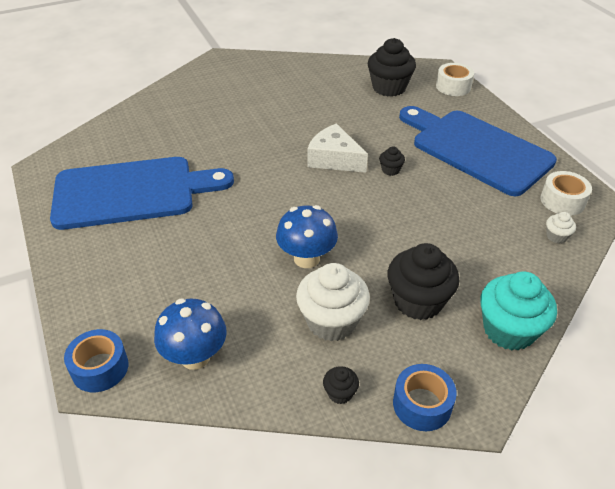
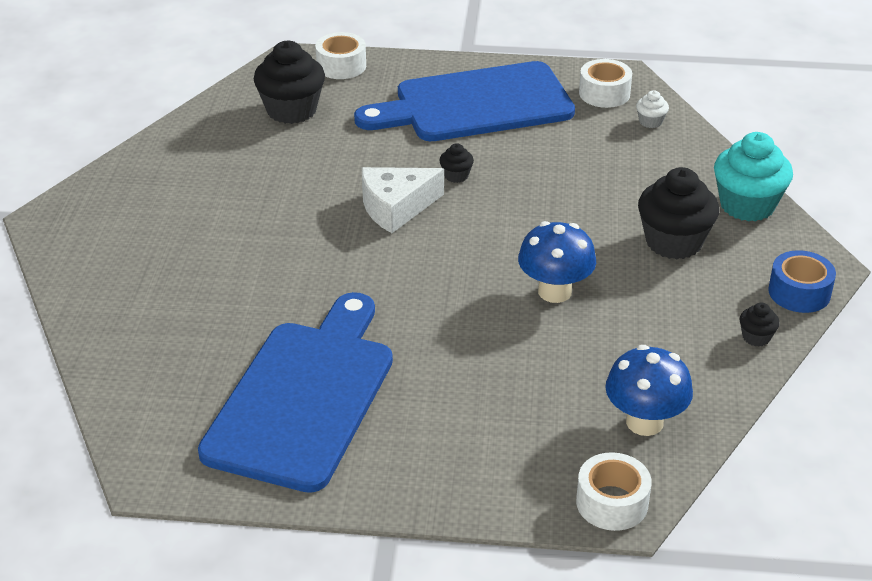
camera: 60 degrees left, 5 degrees down
(100, 368) = (612, 503): blue tape -> white tape
(331, 321) = (661, 308): white cupcake -> none

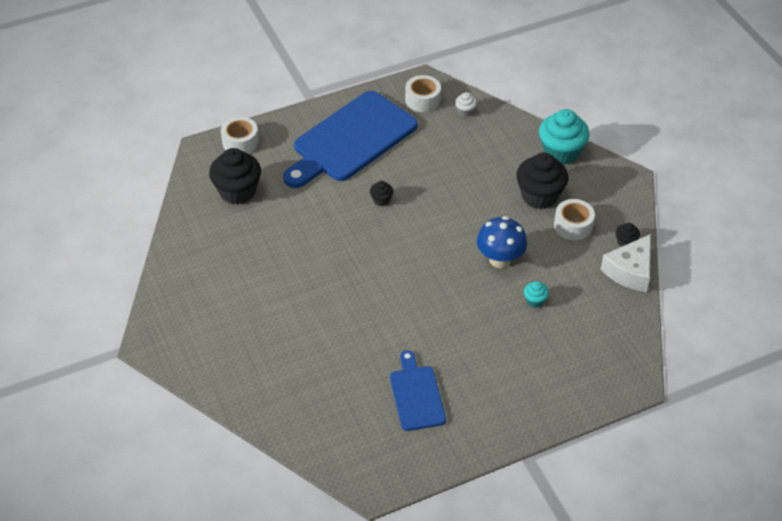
camera: 30 degrees left, 10 degrees up
(303, 397) = (416, 395): blue cutting board -> blue cutting board, size x0.52
(396, 207) = (364, 239): white cheese -> white cheese (630, 271)
(562, 355) = (535, 300): none -> turquoise cupcake
(612, 503) = (625, 381): white tape -> white tape (573, 226)
(644, 422) = (607, 323): blue mushroom -> none
(799, 292) = (627, 202): blue tape -> none

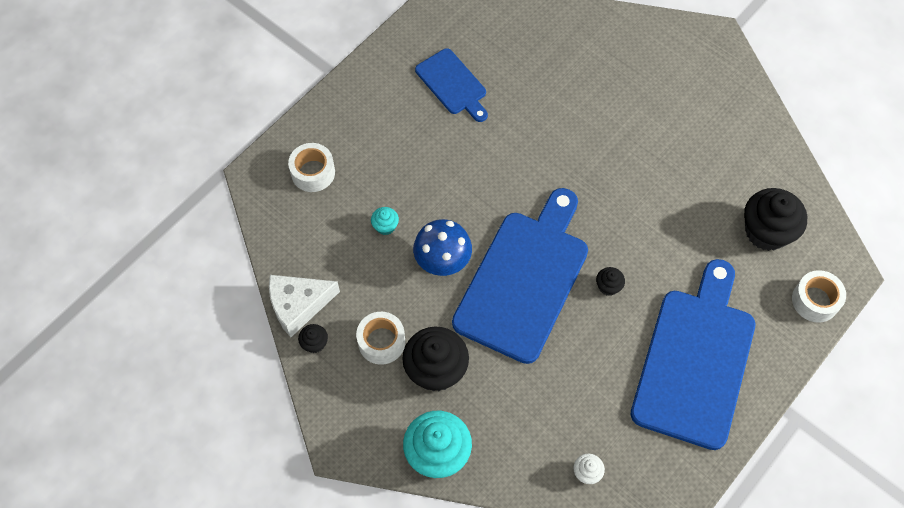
camera: 155 degrees right, 15 degrees up
(422, 100) = (650, 469): white tape -> white tape (313, 172)
(442, 226) = (524, 279): none -> blue cutting board
(630, 271) = (298, 305): white cheese -> white cheese turned 120 degrees counterclockwise

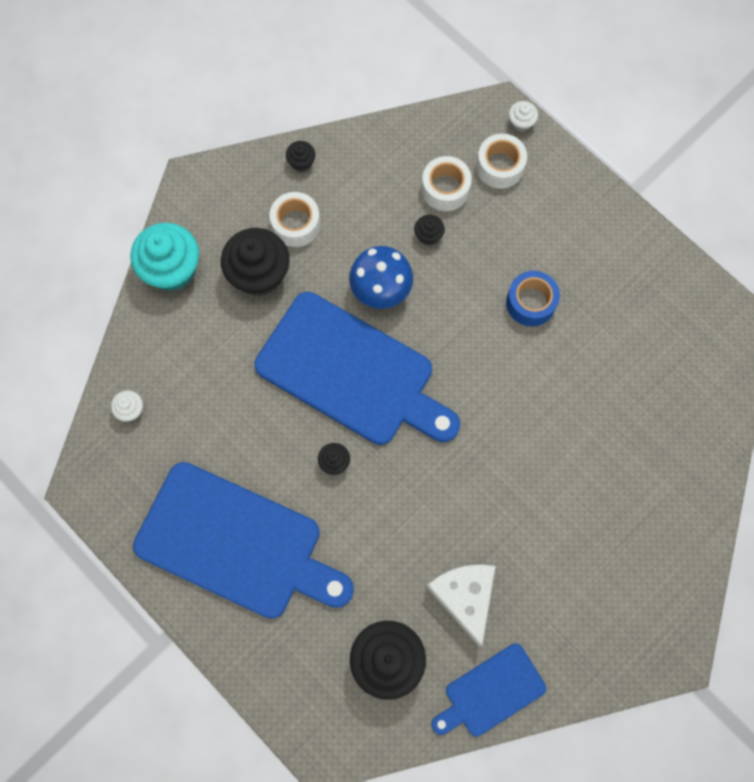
camera: 95 degrees right, 10 degrees up
(268, 158) = (521, 123): none -> white cupcake
(298, 305) = (345, 148): white cheese -> white cheese (464, 597)
(385, 226) = (428, 235): turquoise cupcake -> black cupcake
(443, 143) = (530, 302): none -> blue tape
(453, 84) = (610, 320): blue cutting board -> blue cutting board (491, 692)
(815, 300) = (292, 699): white tape -> white tape (445, 189)

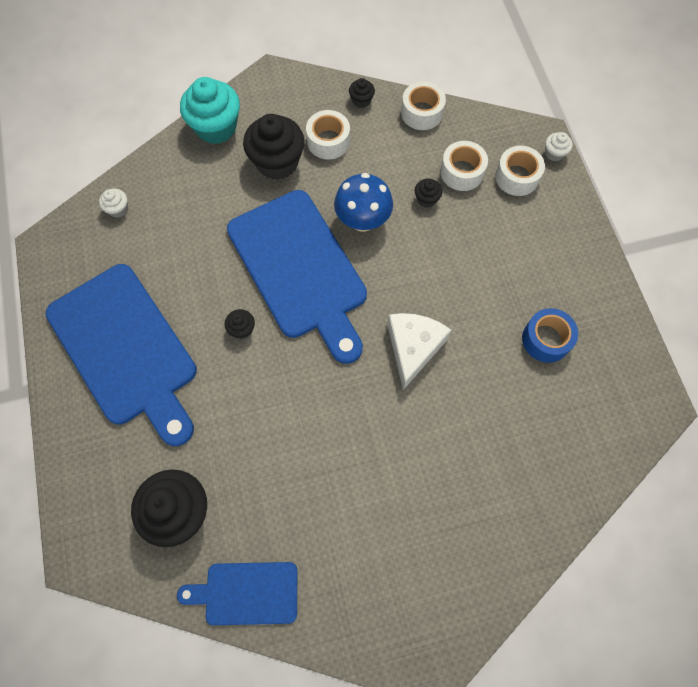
camera: 30 degrees right, 5 degrees down
(369, 144) = (422, 112): none -> white tape
(464, 597) = (276, 498): white cheese -> white cheese (413, 348)
(530, 302) = (479, 291): blue tape -> blue tape (546, 339)

